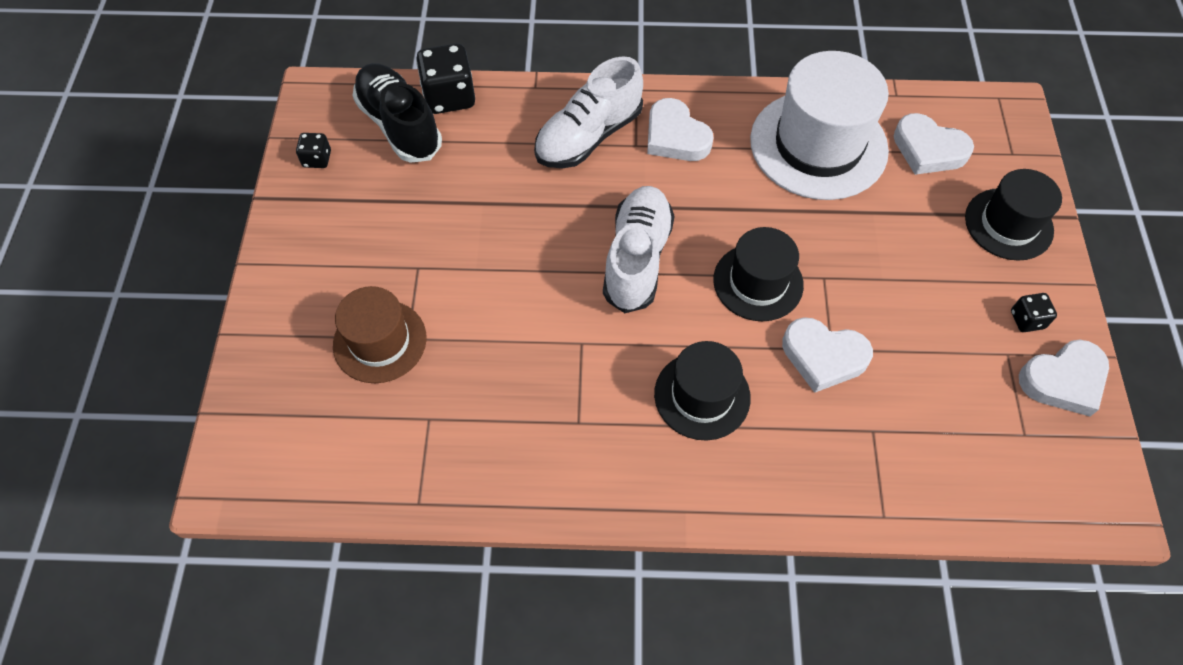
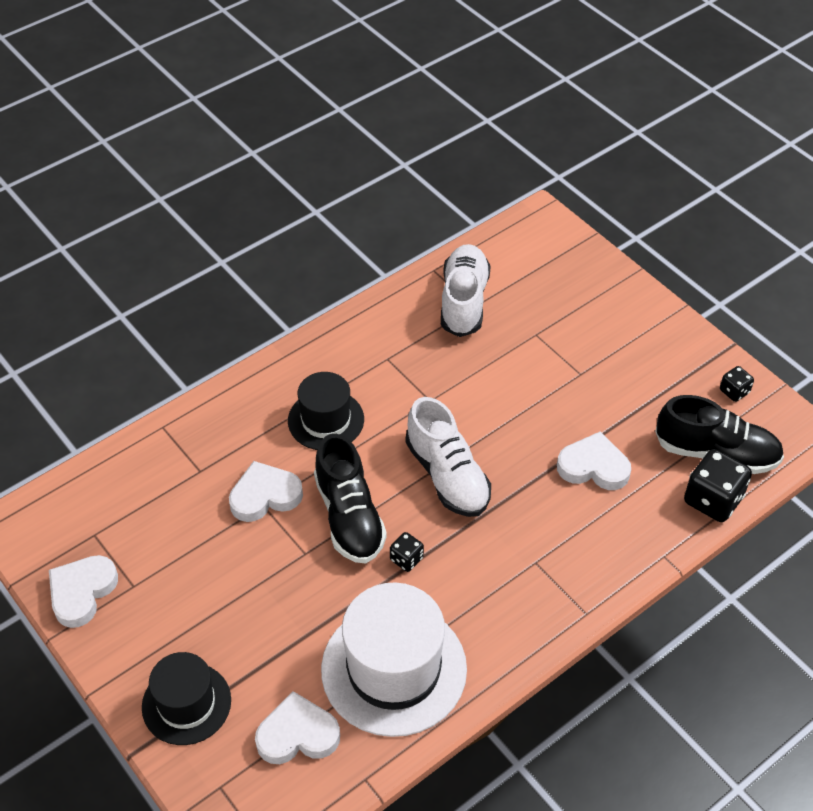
camera: 140 degrees right, 10 degrees down
(380, 341) = (549, 322): brown hat -> none
(588, 136) = (577, 543): white shoe -> white shoe (464, 301)
(675, 136) = (513, 592): white heart -> white heart (593, 466)
(758, 282) = (349, 517): black hat -> black shoe
(1027, 320) = (131, 623): black dice -> black dice (406, 559)

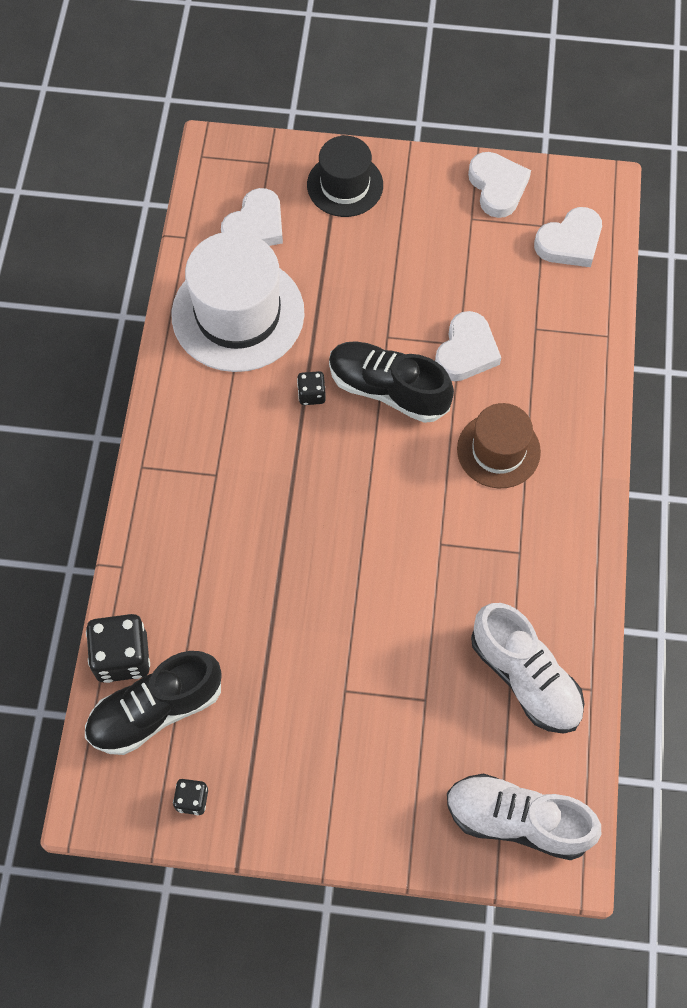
camera: 135 degrees right, 15 degrees up
(326, 420) = (498, 450): black hat -> brown hat
(447, 476) = (353, 487): white shoe -> white shoe (517, 820)
(593, 466) = (247, 601): white heart -> white heart (570, 242)

